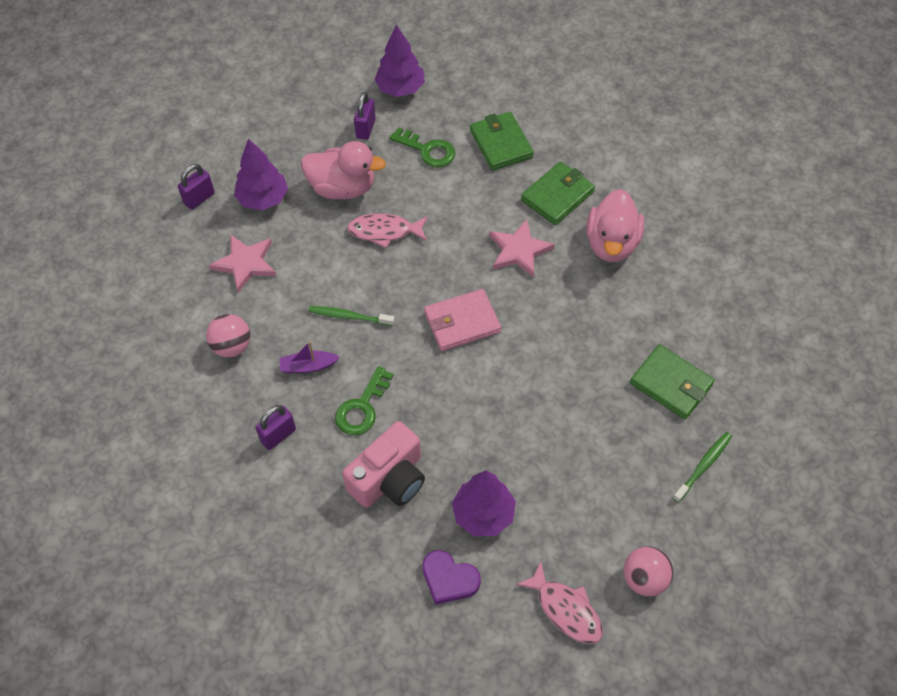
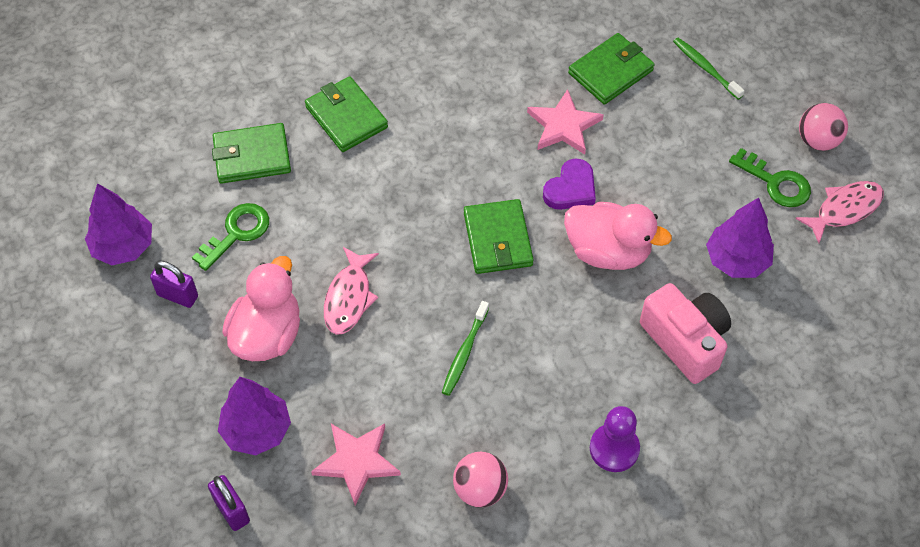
camera: 80 degrees left, 0 degrees up
(278, 435) = (614, 448): purple padlock -> purple pawn
(308, 366) = (525, 405): purple boat -> none
(362, 407) = (591, 356): green key -> green key (776, 183)
(449, 579) = (805, 303): purple heart -> purple heart (571, 189)
(462, 322) = (497, 239): pink wallet -> green wallet
(519, 250) = (413, 168): pink star -> pink star (563, 126)
(612, 244) = (426, 82): pink duck -> pink duck (608, 251)

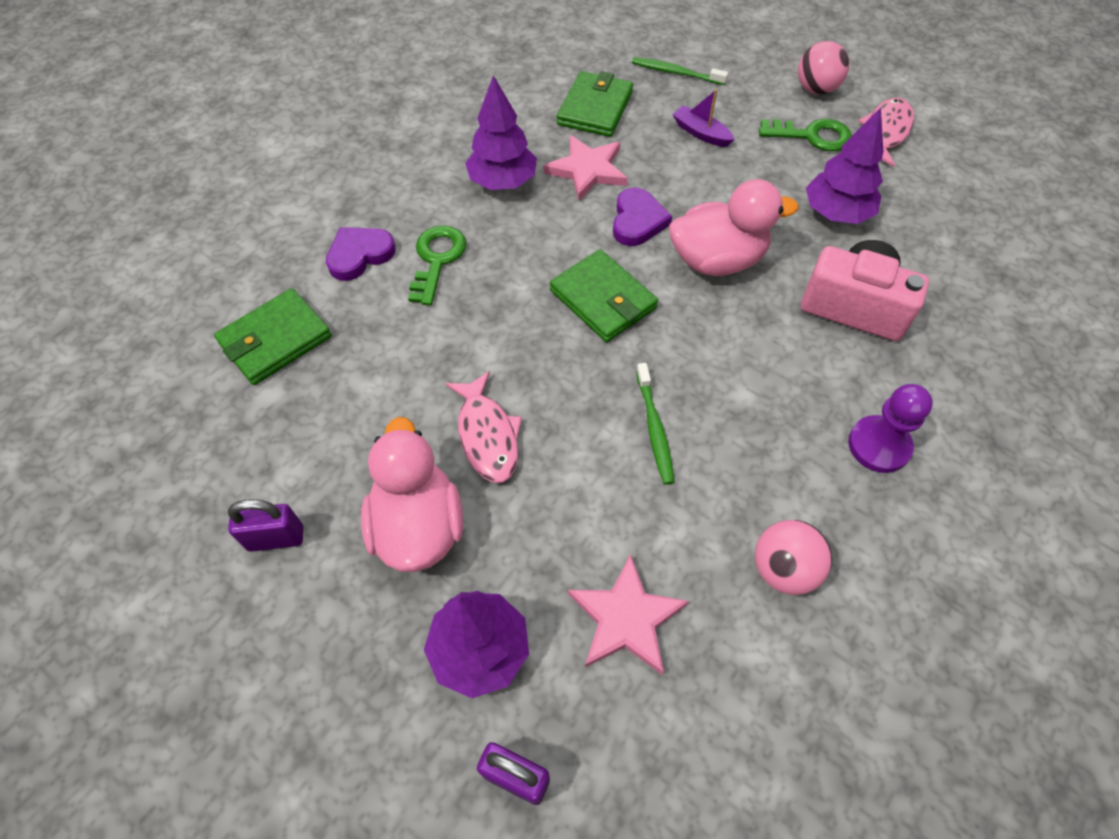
camera: 30 degrees left, 0 degrees up
(123, 247) = (169, 515): purple tree -> purple tree (503, 182)
(237, 233) = (308, 429): green key -> green key (437, 259)
(346, 117) = (359, 255): green wallet -> purple heart
(682, 136) = (701, 133): none -> purple boat

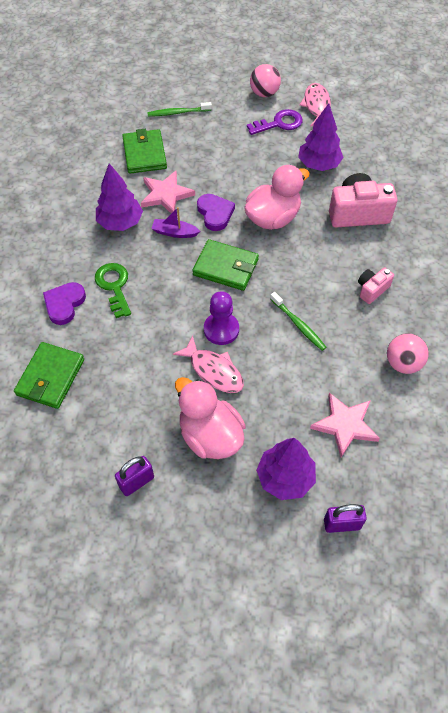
camera: 30 degrees left, 0 degrees up
(701, 133) = (216, 146): purple boat -> purple boat (174, 232)
(805, 429) = (372, 289): none -> pink camera
(812, 136) = (279, 123): green key -> purple key
(879, 445) = (411, 281): purple pawn -> purple pawn (221, 329)

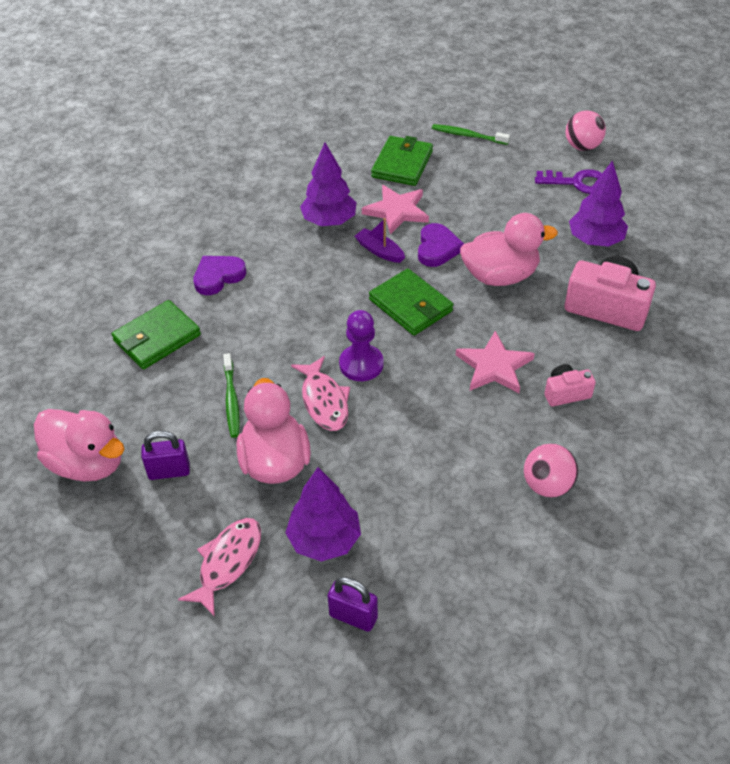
camera: 30 degrees right, 10 degrees down
(67, 507) = (87, 463): none -> pink duck
(114, 286) = (279, 279): green key -> none
(298, 324) = (451, 394): green toothbrush -> green toothbrush (231, 400)
(316, 106) = (637, 179): pink fish -> pink fish (227, 562)
(345, 425) = (431, 518): pink star -> pink star (494, 366)

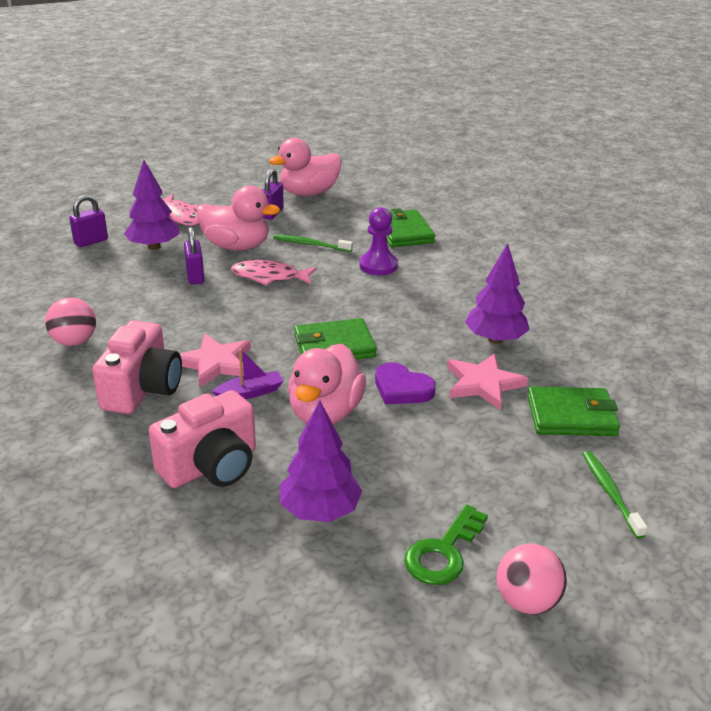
camera: 115 degrees right, 15 degrees down
(218, 276) = (455, 268): purple heart -> none
(361, 364) = (289, 302): purple pawn -> purple pawn (378, 265)
(364, 461) = (195, 276): none -> purple padlock
(379, 251) = (425, 353): purple boat -> purple boat (250, 393)
(402, 164) = (571, 416): green wallet -> green wallet turned 45 degrees counterclockwise
(468, 135) = (610, 493): green toothbrush -> green toothbrush turned 60 degrees counterclockwise
(566, 393) = (142, 389): pink camera -> pink camera, size x1.87
(578, 182) = (443, 552): purple key -> green key

